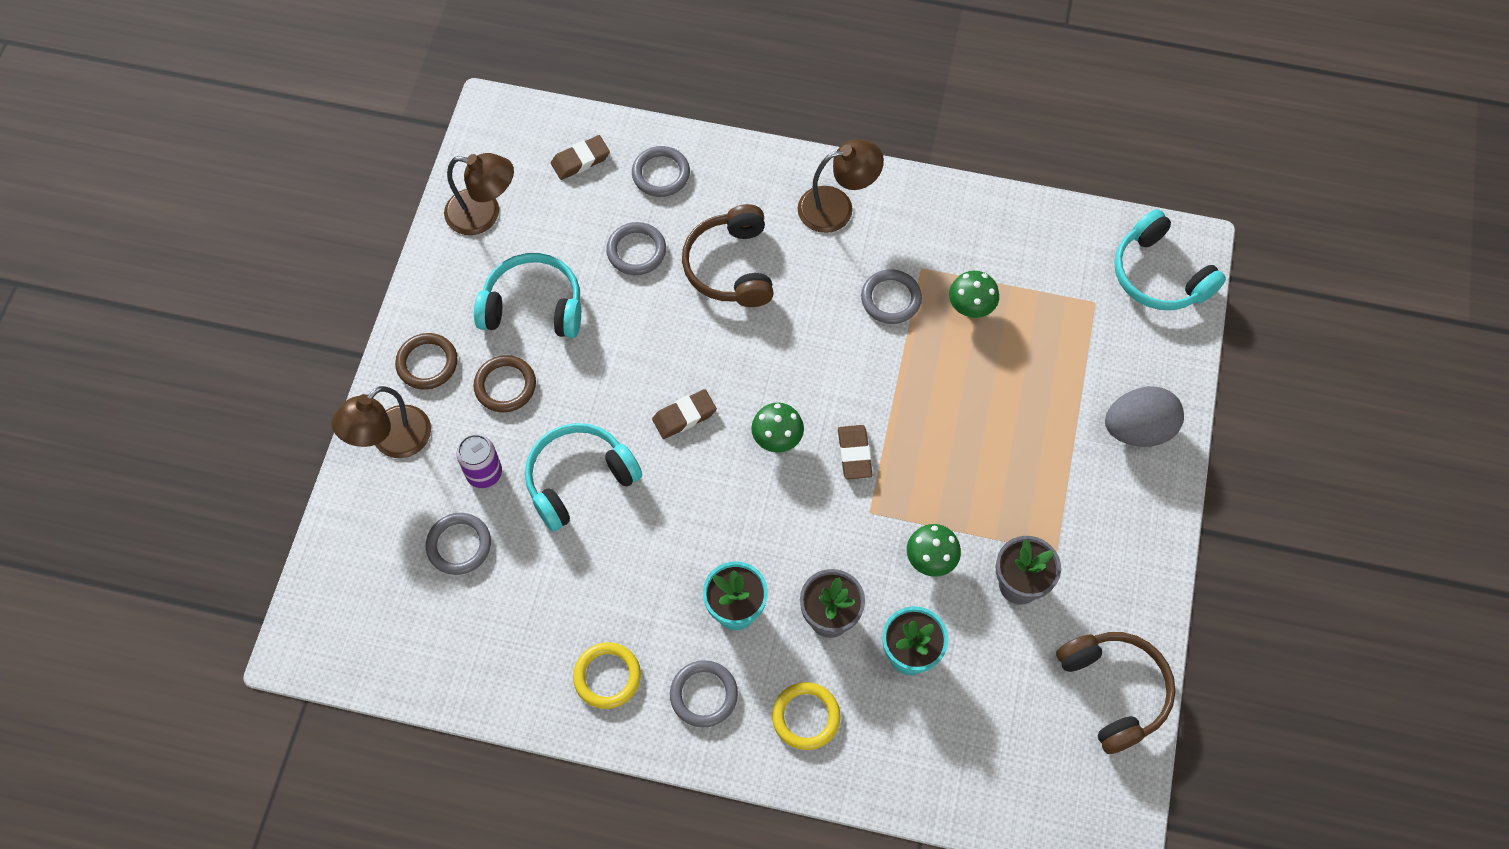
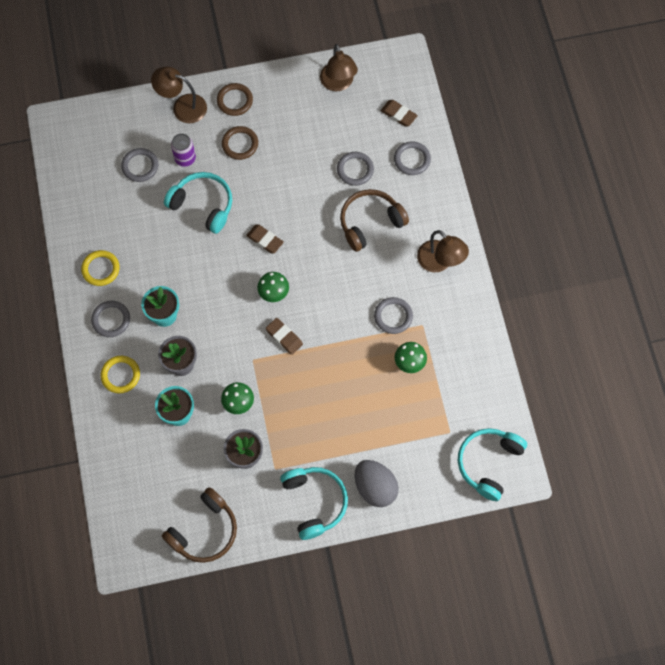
camera: 65 degrees right, 5 degrees up
(533, 307) = (294, 135): turquoise headphones -> turquoise headphones (314, 502)
(854, 454) = (284, 337): brown eraser -> brown eraser turned 75 degrees clockwise

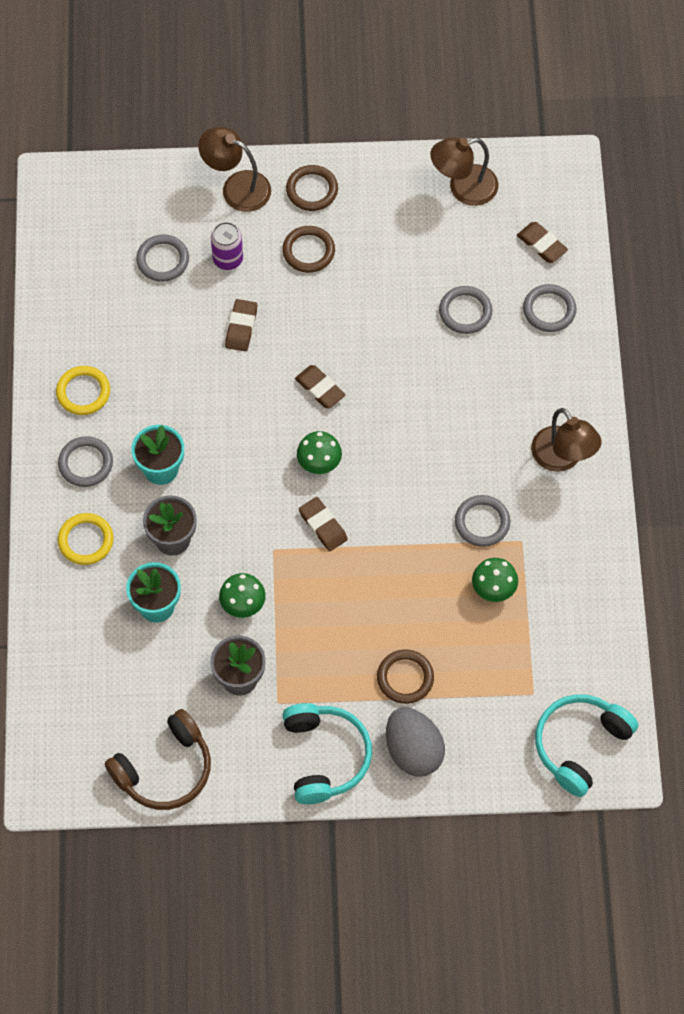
camera: 10 degrees right, 5 degrees down
(203, 205) = (241, 327): turquoise headphones -> brown eraser
(338, 83) = (463, 188): brown lamp -> brown lamp turned 75 degrees clockwise
(360, 436) = (405, 678): none -> brown ring
(370, 223) = (473, 388): brown headphones -> none

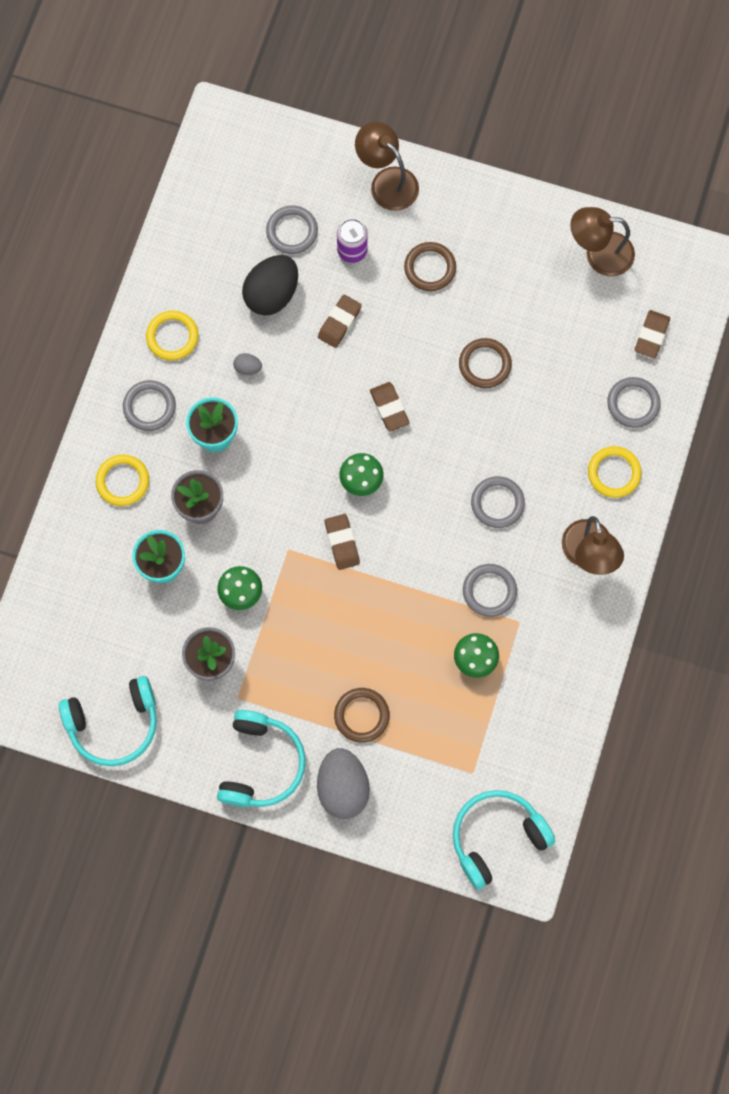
camera: 20 degrees right, 10 degrees up
(165, 322) = (272, 294): none -> black egg
(165, 769) = (114, 723): brown headphones -> turquoise headphones
(168, 397) = (248, 368): none -> grey egg
(312, 190) = (456, 208): brown ring -> brown ring (485, 364)
(465, 312) = (553, 378): grey ring -> grey ring (497, 503)
(541, 244) = (651, 335): brown eraser -> brown eraser turned 45 degrees clockwise
(556, 377) = (614, 473): none -> yellow ring

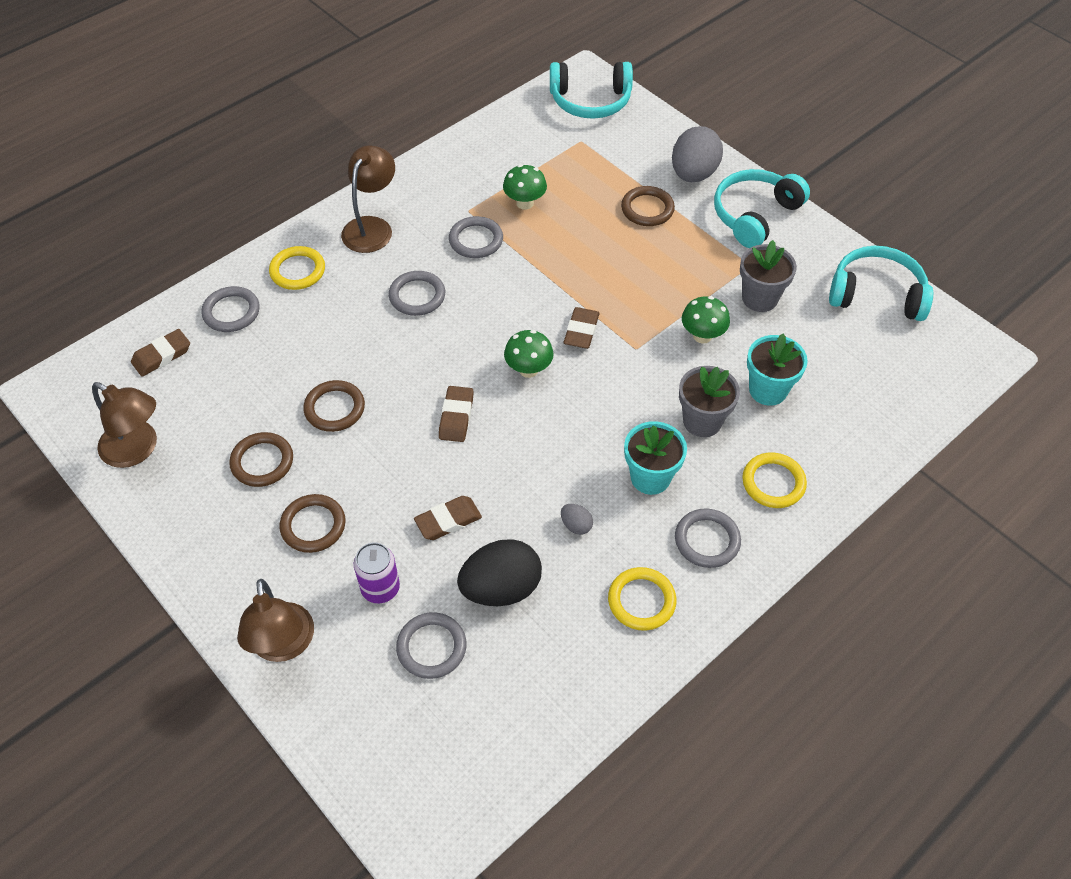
camera: 150 degrees left, 20 degrees down
(503, 294) = (262, 462): none -> brown ring

